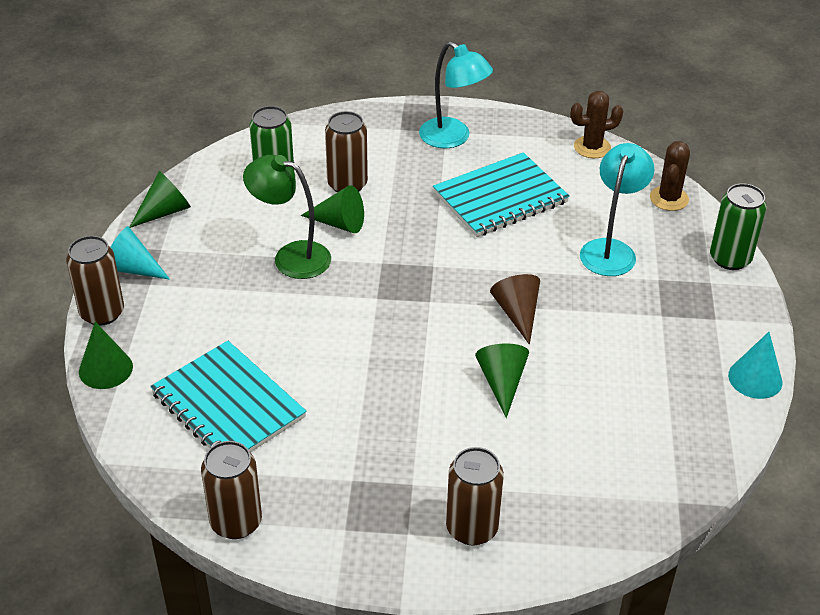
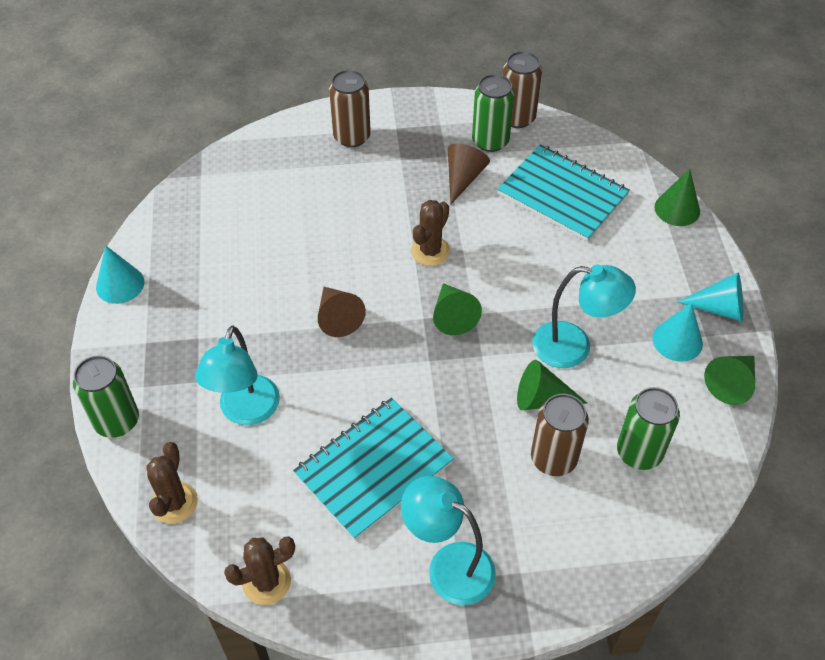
camera: 170 degrees right, 10 degrees up
(102, 313) = (714, 258): brown can -> none
(191, 248) = (677, 340): none -> turquoise cone
(286, 491) = (490, 141): none -> green can
(291, 256) = (574, 347): green lamp -> turquoise lamp
(340, 444) = (463, 178): none -> brown cone
(405, 364) = (430, 251): none -> brown cactus
(502, 383) = (344, 247): green cone -> green cone (453, 315)

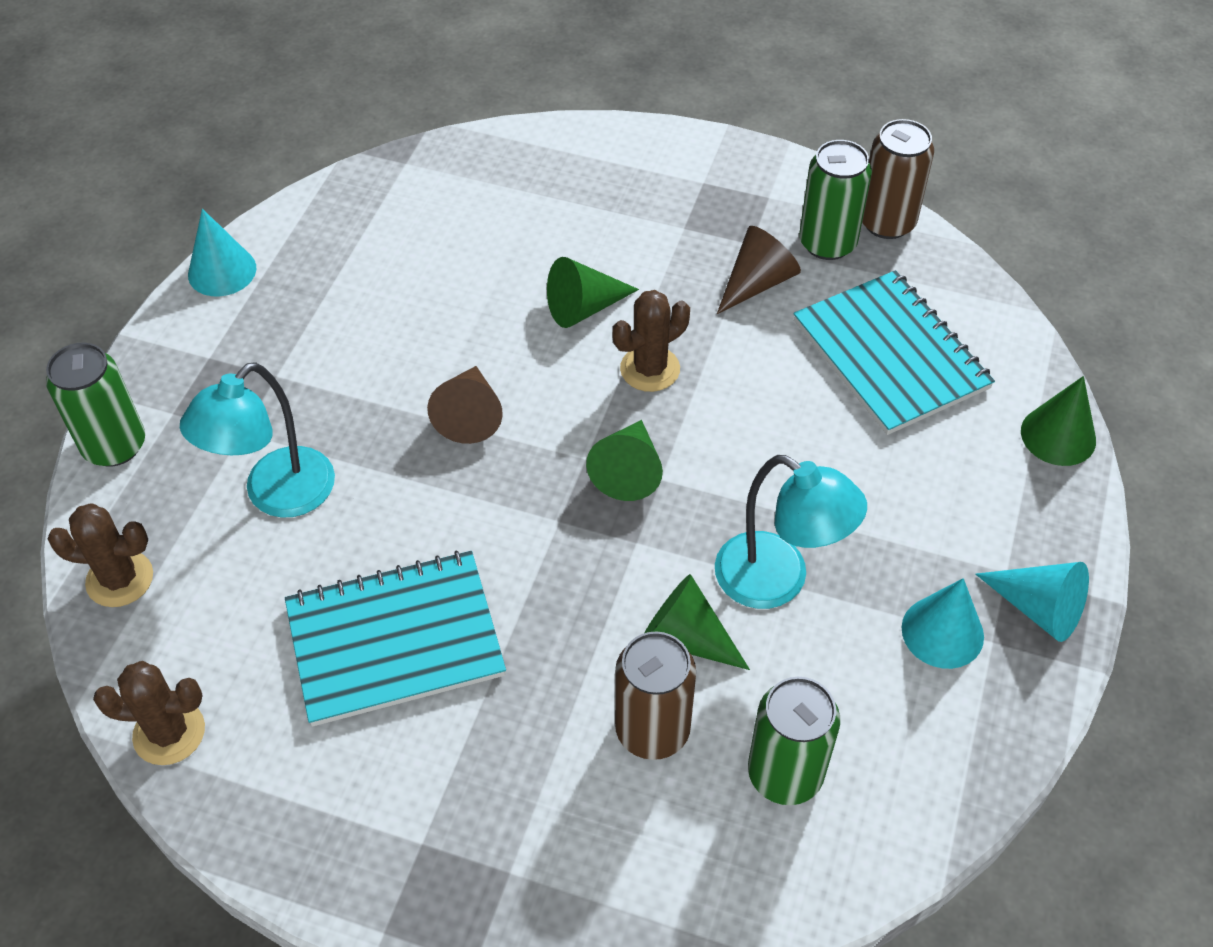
camera: 25 degrees right, 0 degrees up
(174, 502) = (120, 579): brown cactus -> brown cactus turned 60 degrees clockwise
(352, 137) = (634, 175): brown can -> none
(448, 565) = (416, 817): turquoise lamp -> none
(731, 383) = (991, 729): green cone -> green cone (584, 307)

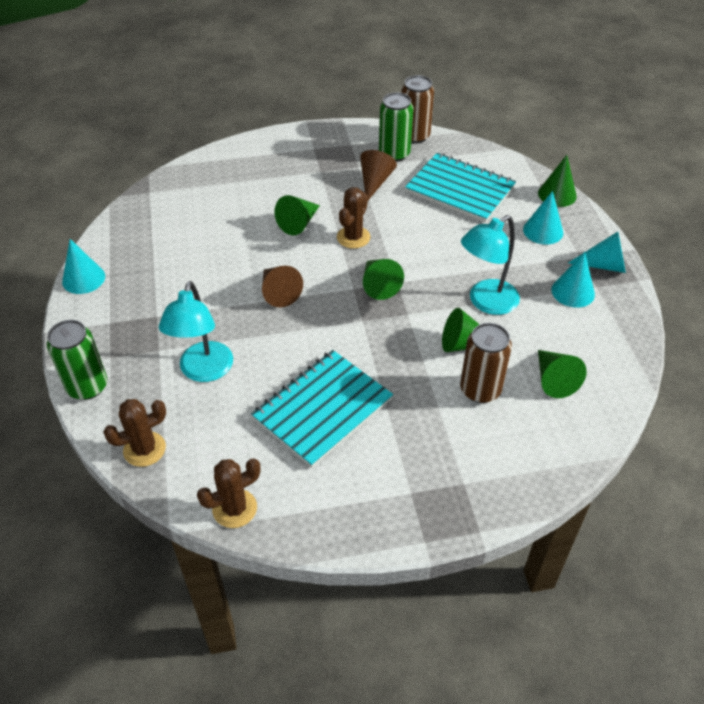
camera: 30 degrees left, 5 degrees down
(777, 581) = (486, 302): turquoise lamp -> turquoise lamp turned 135 degrees clockwise
(785, 774) = (553, 380): green can -> green cone
(978, 494) = (543, 231): none -> turquoise cone

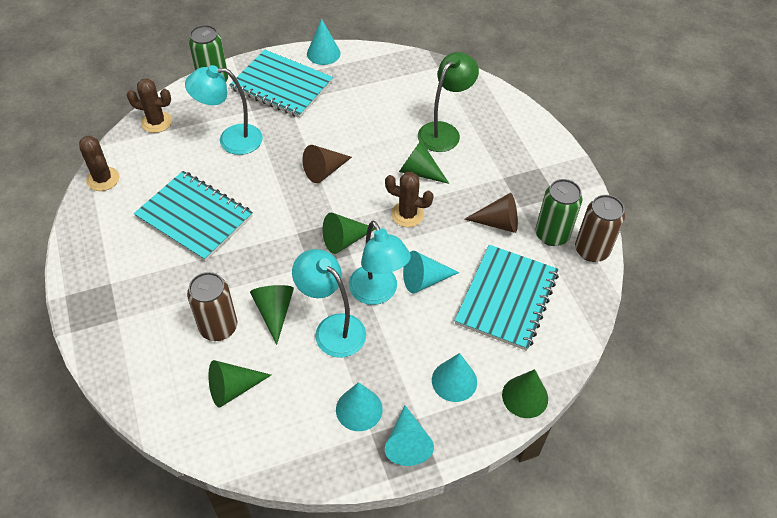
camera: 80 degrees right, 5 degrees up
(126, 320) = (281, 86): none -> turquoise notebook
(144, 449) = (156, 122): brown cactus -> brown cactus turned 45 degrees counterclockwise
(248, 199) = (444, 131): none -> green lamp
(435, 235) = (424, 280): none -> turquoise cone
(447, 268) = (377, 293): none -> turquoise lamp

